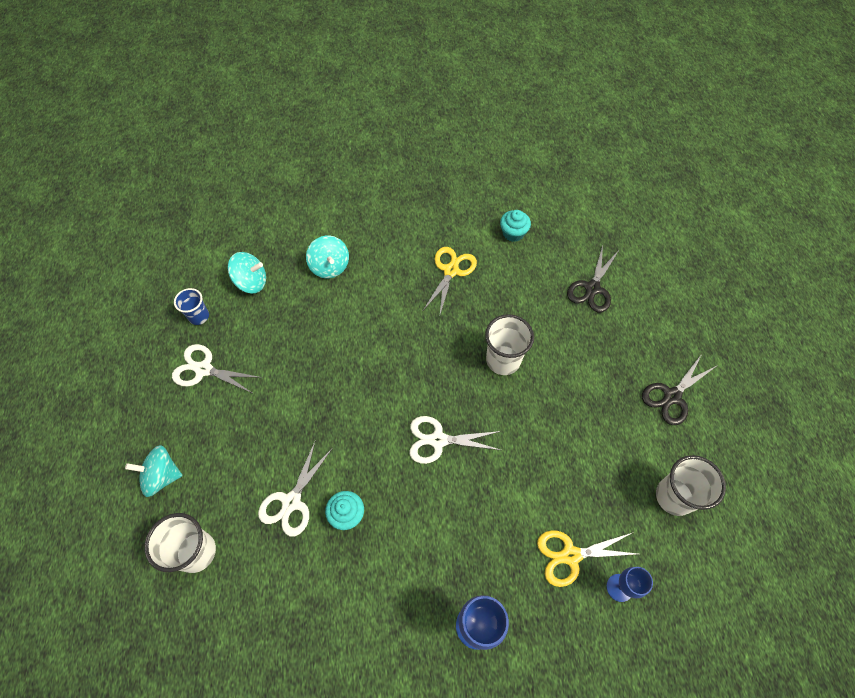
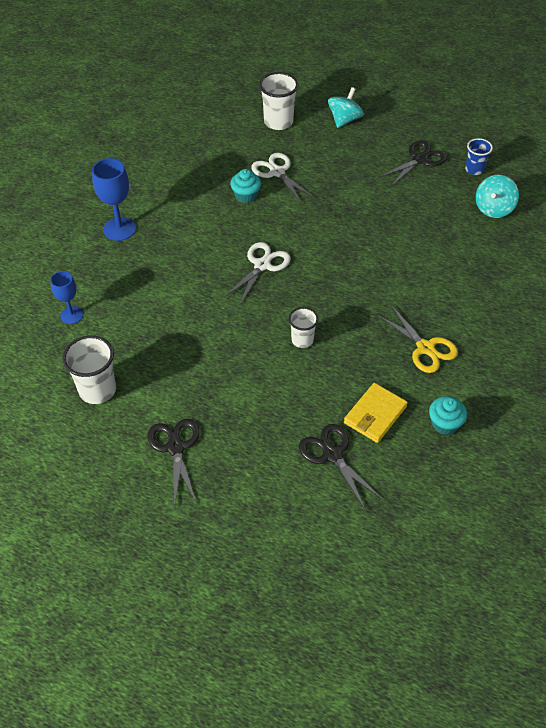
camera: 120 degrees right, 10 degrees down
(203, 369) = (420, 159): white scissors -> black scissors
(330, 266) = (482, 263): turquoise spinning top -> none
(503, 360) = (302, 340): white cup -> white cup, size x0.62
(538, 277) = (375, 414): none -> yellow wallet
(570, 555) = (116, 299): yellow scissors -> none

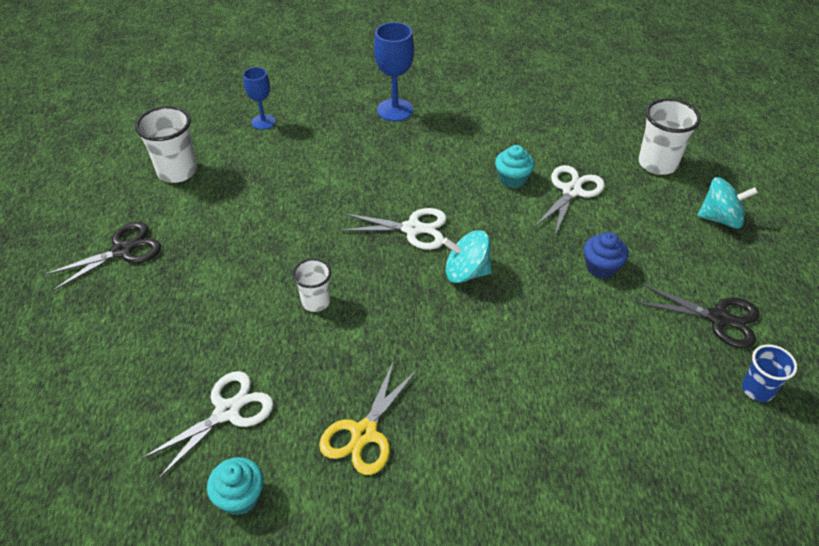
camera: 65 degrees right, 5 degrees down
(332, 455) = (150, 387): black scissors -> none
(353, 189) = (601, 267): none -> blue cupcake
(375, 414) = (227, 411): yellow wallet -> white scissors
(493, 208) = (694, 439): turquoise spinning top -> turquoise spinning top (466, 272)

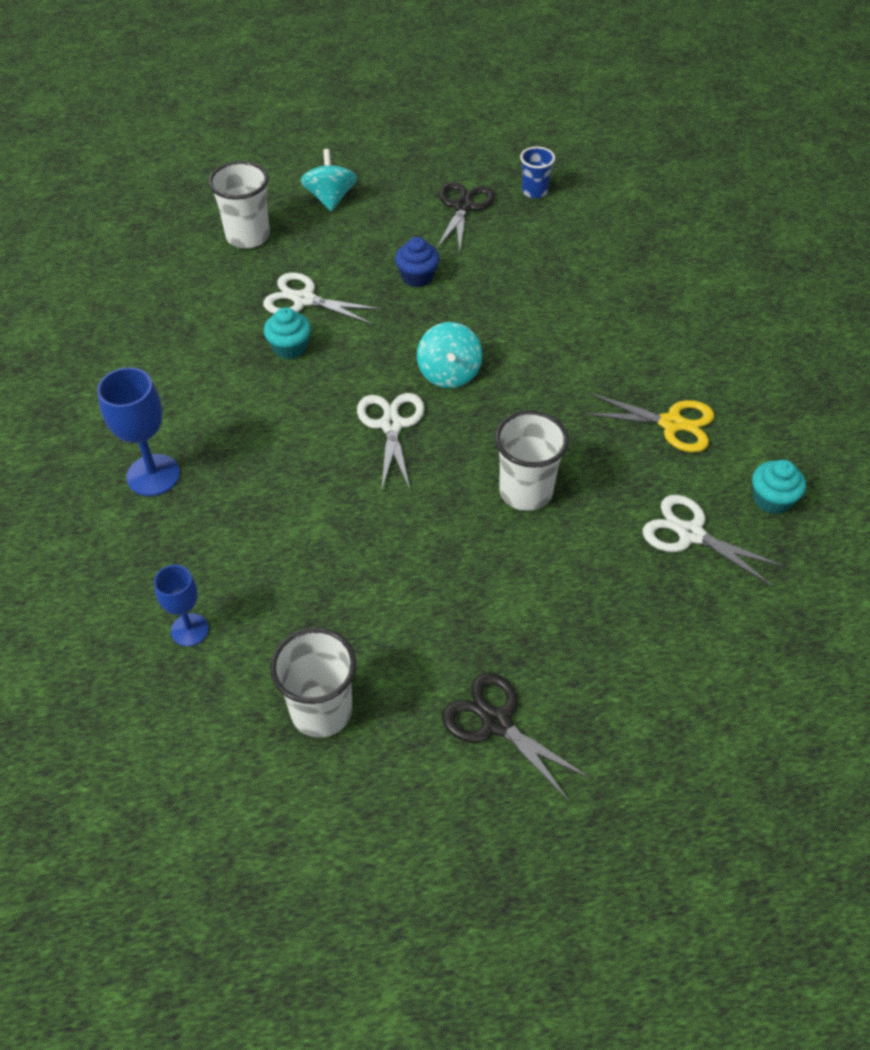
camera: 100 degrees left, 5 degrees up
(316, 302) = (526, 492): white cup -> white cup, size x1.62

